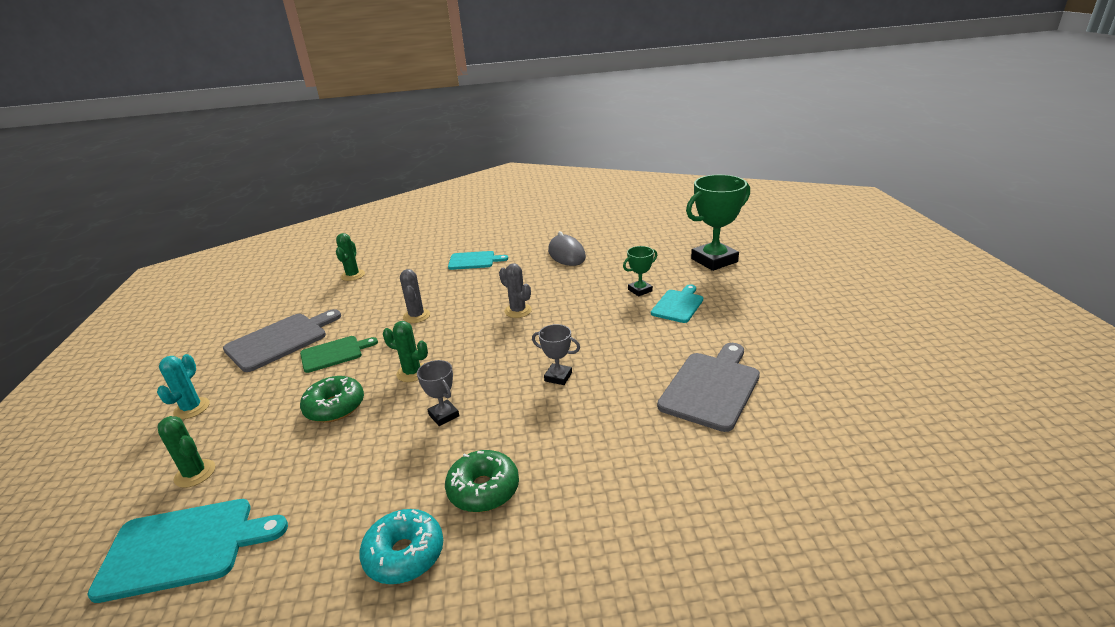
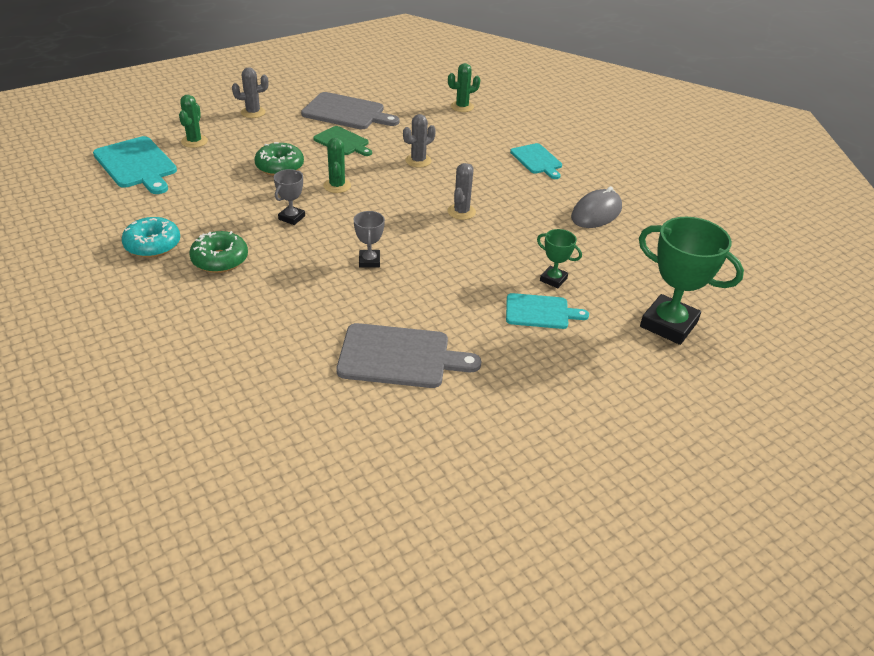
camera: 60 degrees right, 10 degrees up
(192, 408) = (253, 112): turquoise cactus -> grey cactus

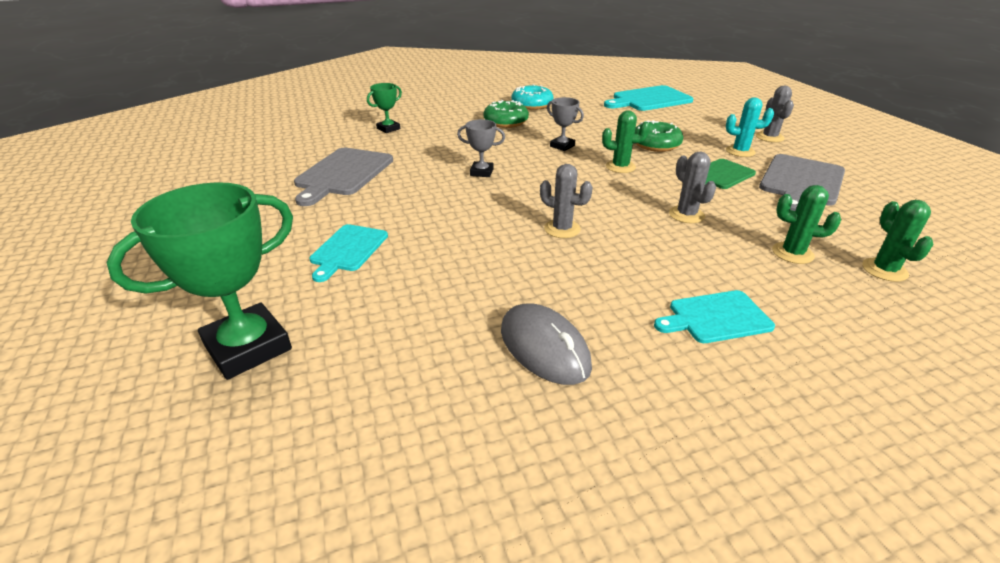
camera: 105 degrees right, 5 degrees down
(194, 141) = (695, 116): green cactus -> green cactus (792, 253)
(289, 129) = (740, 151): none -> turquoise cactus
(553, 279) = (398, 270): green trophy -> green trophy (388, 129)

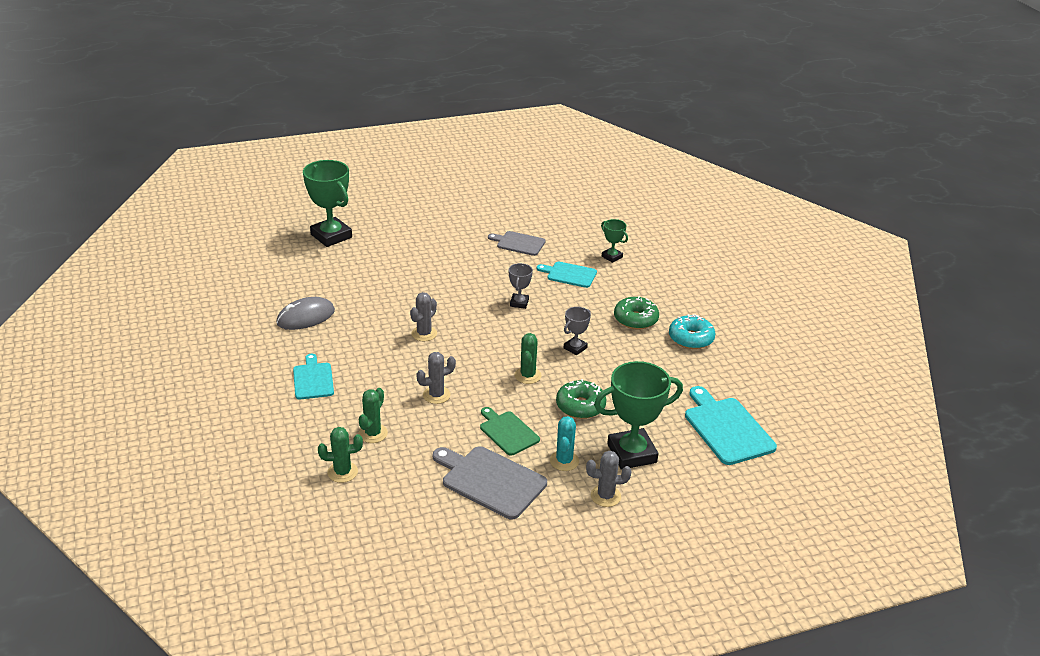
camera: 90 degrees right, 0 degrees up
(343, 174) = (519, 243): grey cutting board -> grey cutting board, size x0.63
(348, 250) = (412, 254): turquoise cutting board -> turquoise cutting board (569, 274)
(706, 128) = (631, 453): none -> green trophy

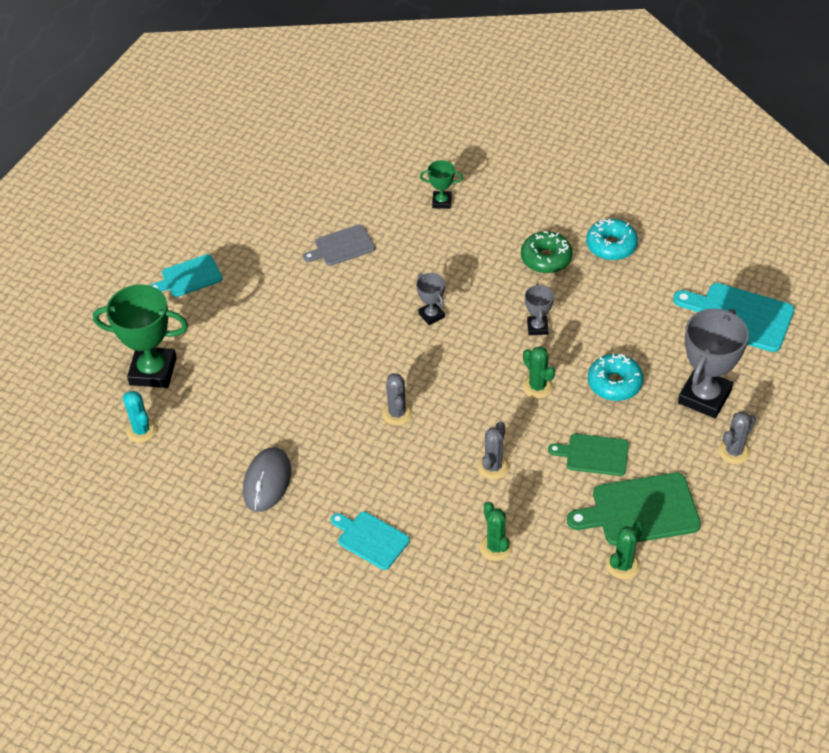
camera: 40 degrees left, 15 degrees up
(342, 472) = (523, 603): green cactus -> green cactus (623, 565)
(490, 480) = (640, 510): grey cutting board -> green cutting board
(564, 461) = (667, 445): turquoise cactus -> turquoise cactus (141, 430)
(569, 274) = (432, 250): turquoise cutting board -> turquoise cutting board (189, 277)
(580, 406) = (614, 383): green donut -> turquoise donut
(631, 453) = (704, 397): green trophy -> grey trophy

